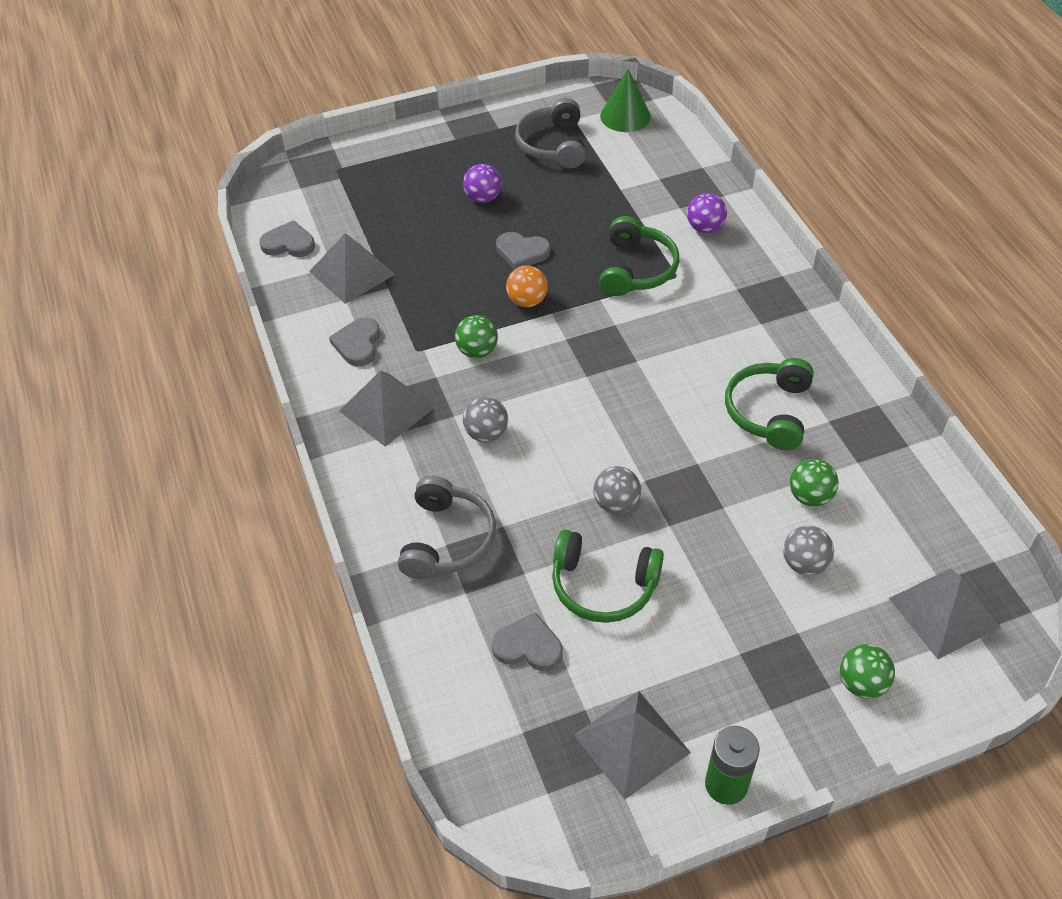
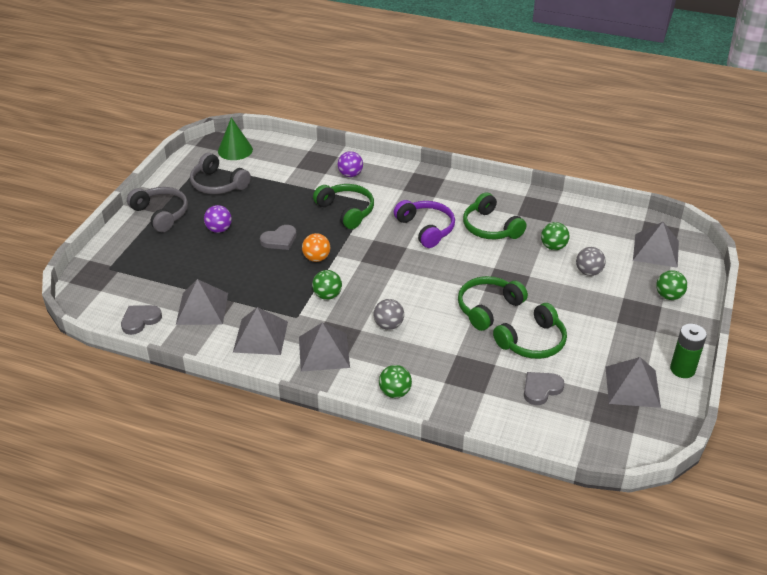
camera: 50 degrees left, 10 degrees down
(358, 344) = (260, 336): grey heart -> grey pyramid
(385, 511) = (395, 392): none -> green ball
(447, 539) = (442, 379): grey headphones -> grey headphones (161, 214)
(616, 504) = (488, 308): grey ball -> green headphones
(692, 355) = (426, 228): none -> purple headphones

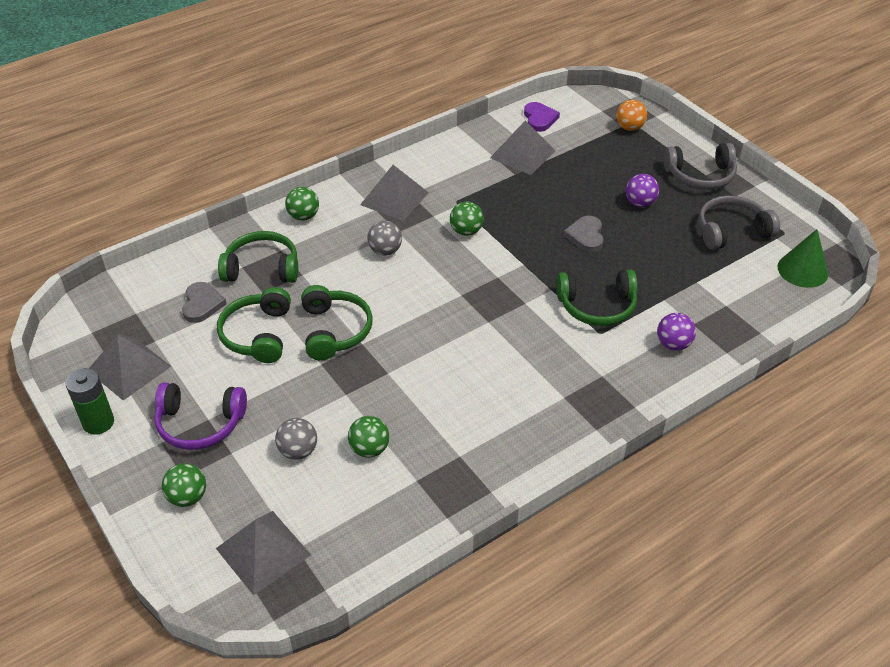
camera: 125 degrees right, 5 degrees up
(140, 320) = (539, 119): grey heart -> purple heart
(260, 336) = (452, 172): grey pyramid -> none
(316, 258) = (531, 248): orange ball -> orange ball (629, 128)
(426, 228) = (506, 355): purple headphones -> purple headphones (200, 424)
(490, 228) = (457, 412): green headphones -> green headphones (262, 268)

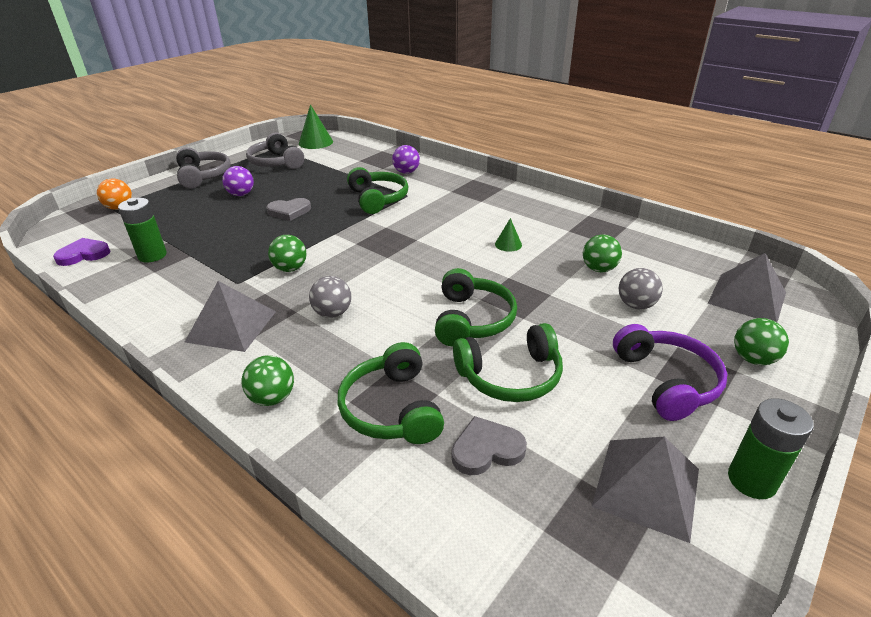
camera: 105 degrees left, 10 degrees down
(335, 330) = (472, 320): green headphones -> green headphones turned 120 degrees clockwise
(449, 391) = (508, 244): none -> green cone
(523, 154) = (152, 255): grey pyramid -> green battery

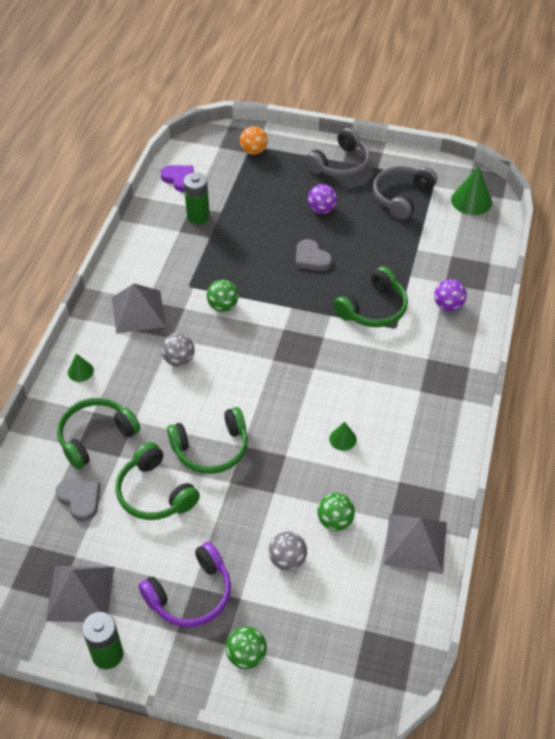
camera: 65 degrees right, 15 degrees up
(272, 398) = (80, 371): green ball -> green cone
(747, 297) = (345, 650): grey pyramid -> grey pyramid (415, 543)

